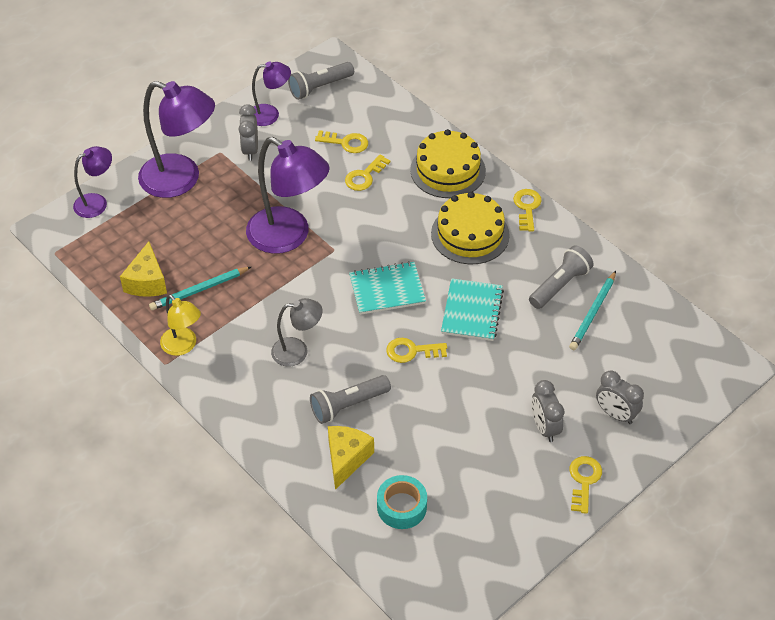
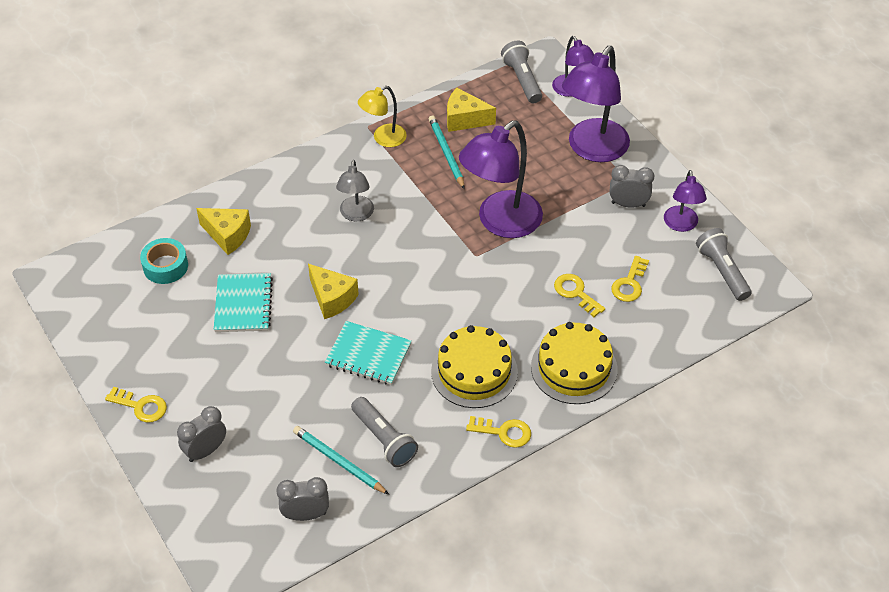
camera: 100 degrees right, 0 degrees up
(348, 405) = (284, 243): grey flashlight -> grey flashlight (522, 80)
(387, 290) = (413, 290): turquoise notebook -> turquoise notebook (243, 304)
(412, 351) = (332, 298): yellow key -> yellow cheese
(544, 427) = (210, 387): grey clock -> grey clock (305, 515)

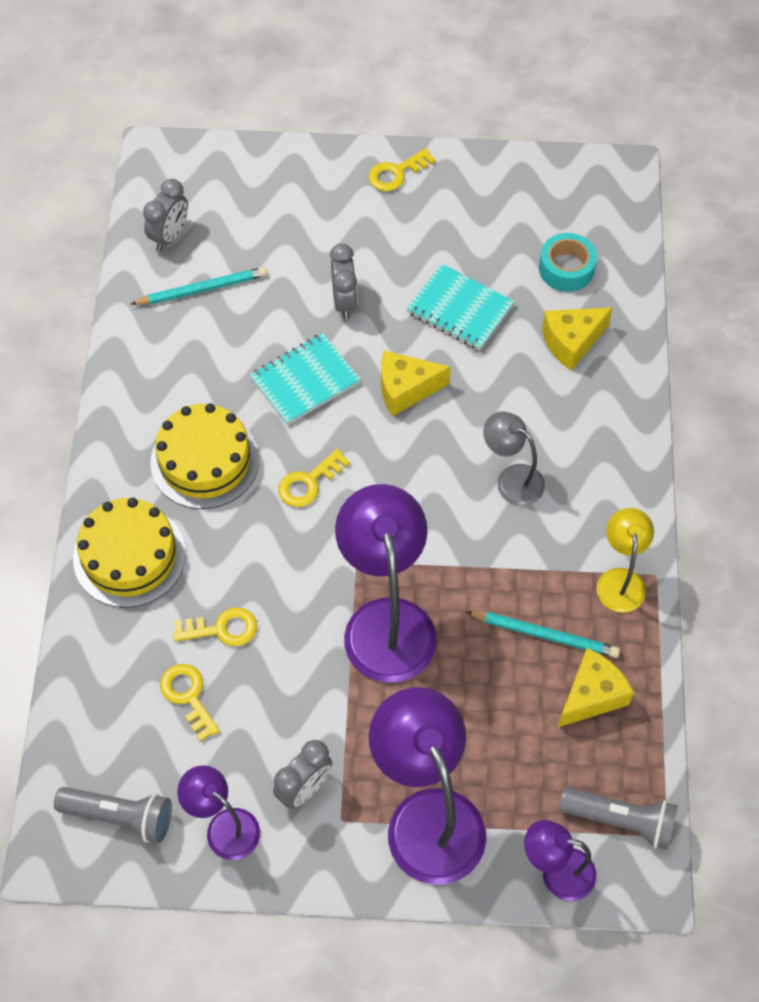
camera: 125 degrees right, 10 degrees up
(205, 451) = (303, 197): grey clock -> grey clock (344, 302)
(384, 439) = (194, 338): grey flashlight -> none
(504, 432) = (113, 441): yellow key -> yellow key (309, 482)

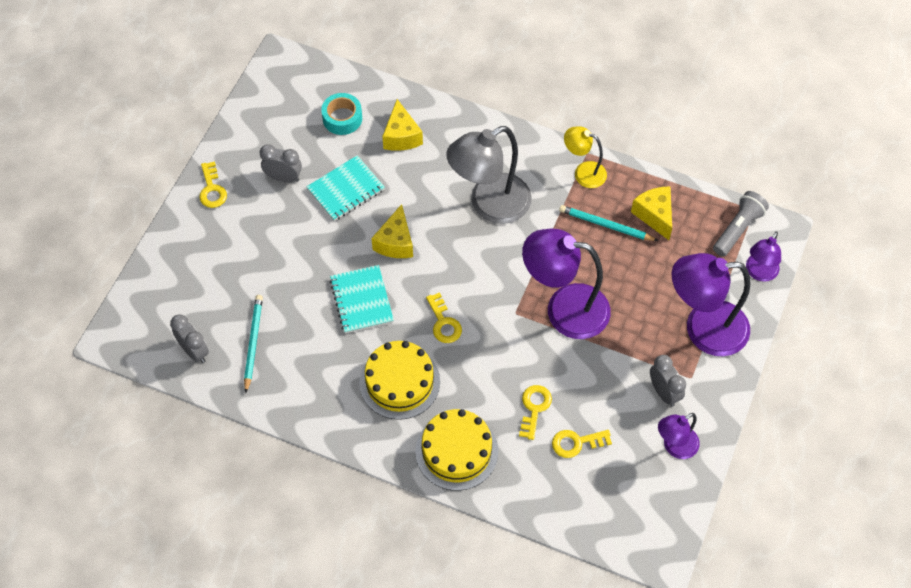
camera: 70 degrees left, 0 degrees up
(120, 816) = (648, 508): grey flashlight -> none
(344, 302) = (307, 256): grey clock -> grey clock (283, 177)
(512, 479) = (489, 205): grey lamp -> grey lamp, size x1.85
(545, 635) = (605, 225): turquoise pencil -> turquoise pencil turned 105 degrees counterclockwise

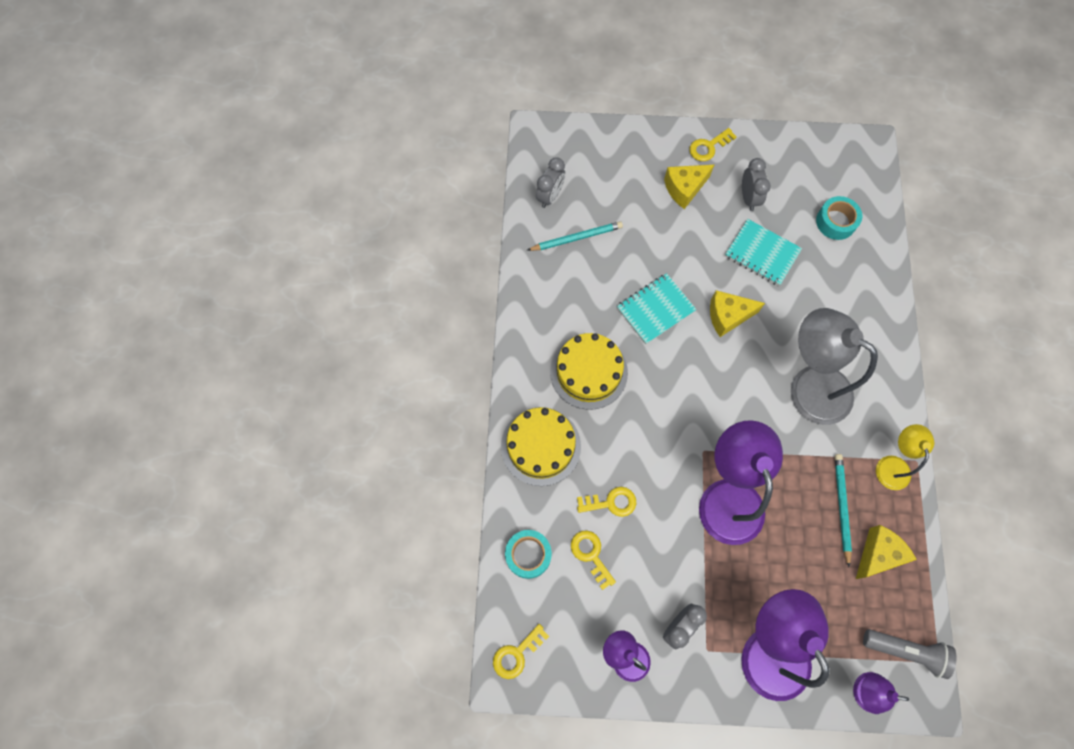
camera: 70 degrees right, 10 degrees up
(401, 136) = (843, 279): yellow cheese -> yellow cheese (684, 189)
(444, 322) = (664, 389): yellow key -> yellow key (517, 654)
(557, 498) = (528, 555): none -> turquoise tape

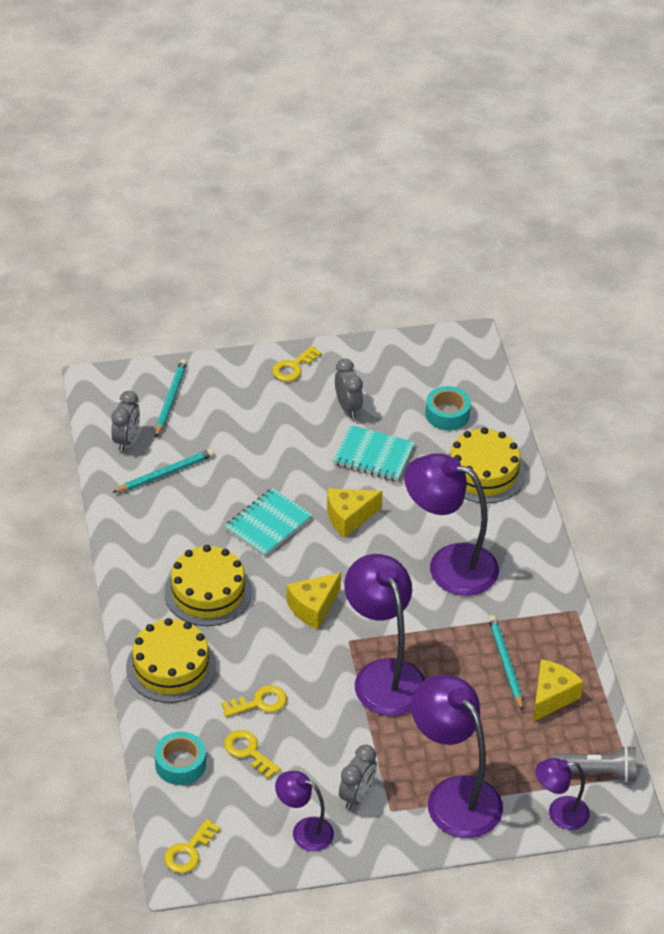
camera: 15 degrees left, 25 degrees down
(595, 161) = (170, 399): none -> turquoise pencil
(684, 189) = (275, 410): yellow cheese -> yellow cheese (313, 607)
(809, 386) = (449, 565): grey lamp -> purple lamp
(857, 291) = (483, 472): none -> yellow cake
(892, 464) = (550, 618): yellow lamp -> none

